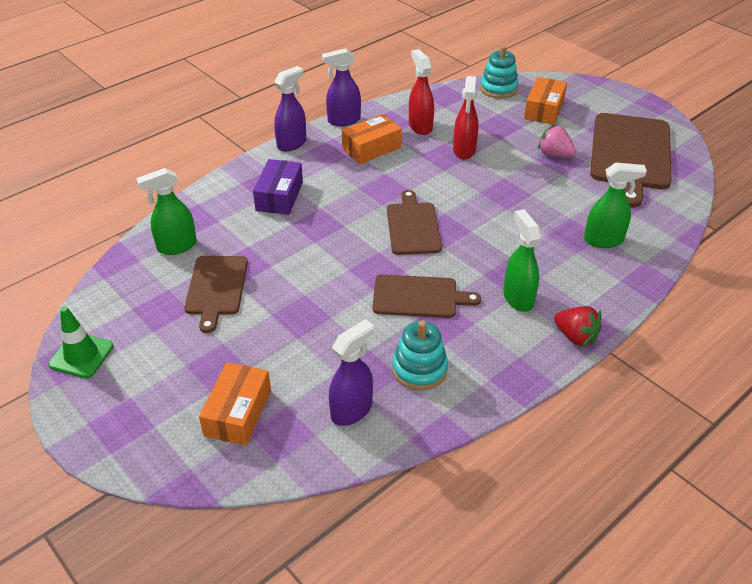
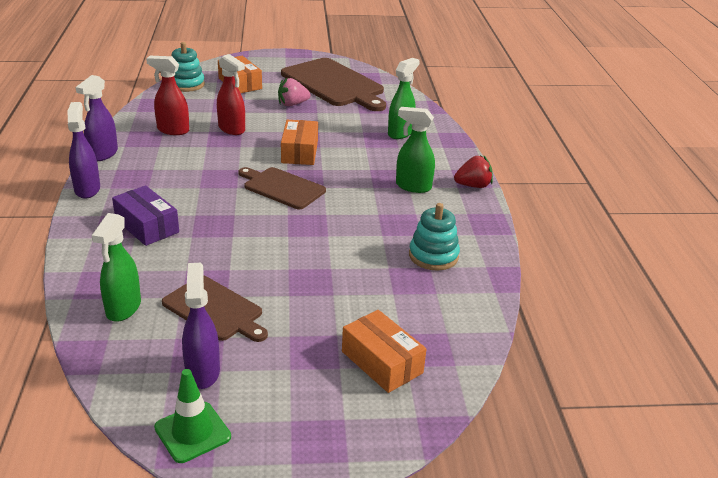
camera: 55 degrees left, 10 degrees down
(352, 410) = (441, 304): purple spray bottle -> purple spray bottle (202, 372)
(371, 148) = (162, 160): orange box -> orange box (300, 152)
(419, 297) = (361, 221): brown cutting board -> none

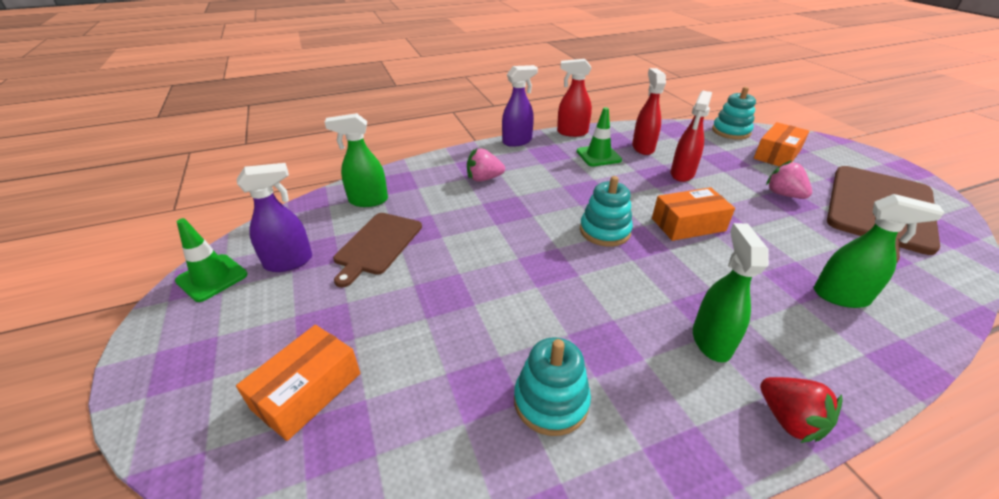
camera: 75 degrees right, 5 degrees up
(103, 154) = (572, 132): purple spray bottle -> red spray bottle
(147, 226) = (484, 179): purple box -> pink strawberry
(165, 155) = (598, 156): none -> green traffic cone
(282, 187) = (604, 231): brown cutting board -> turquoise stacking toy

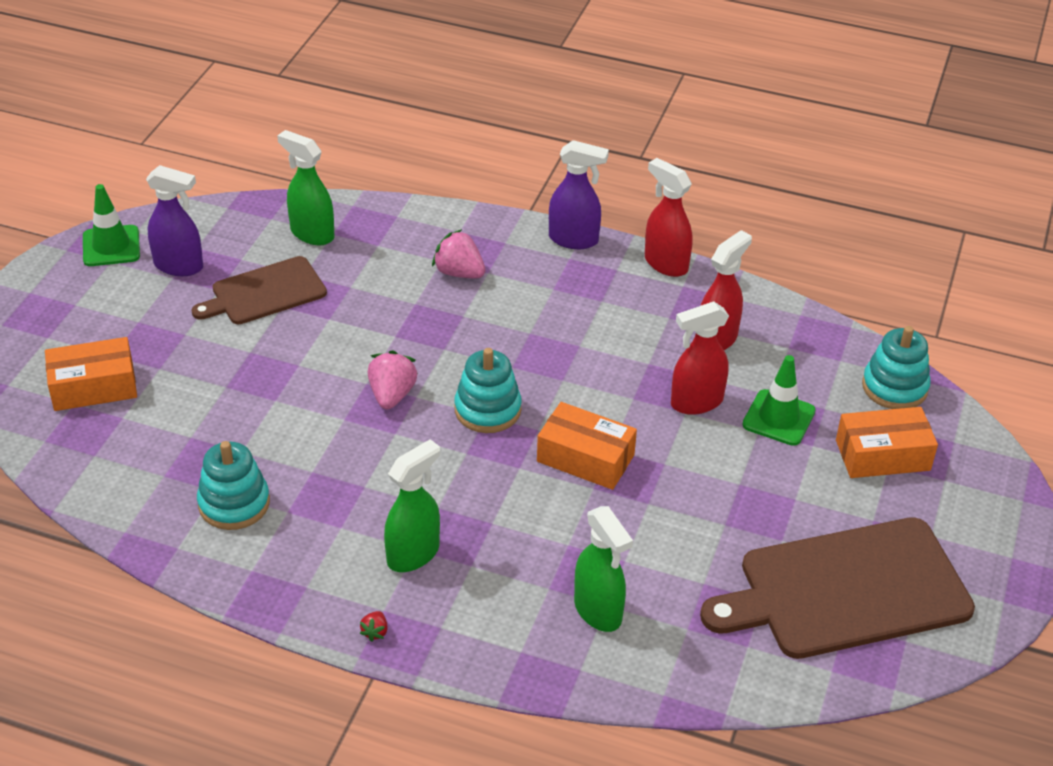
camera: 40 degrees right, 5 degrees up
(598, 156) = (639, 318): green traffic cone -> green traffic cone (778, 418)
(783, 194) = (769, 501): pink strawberry -> pink strawberry (392, 395)
(789, 420) = (375, 632): red strawberry -> red strawberry, size x0.49

